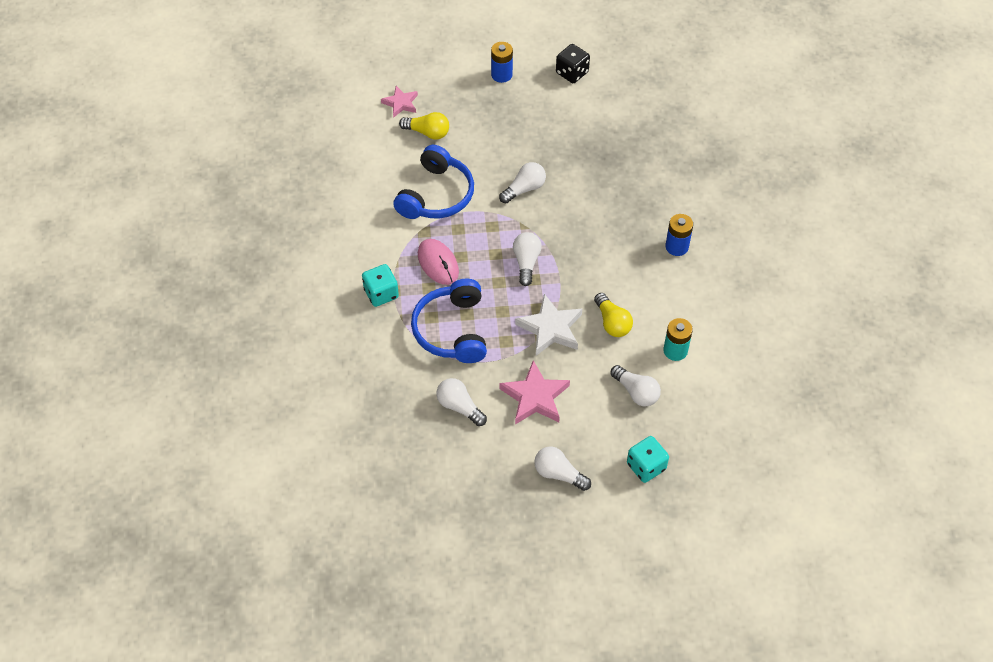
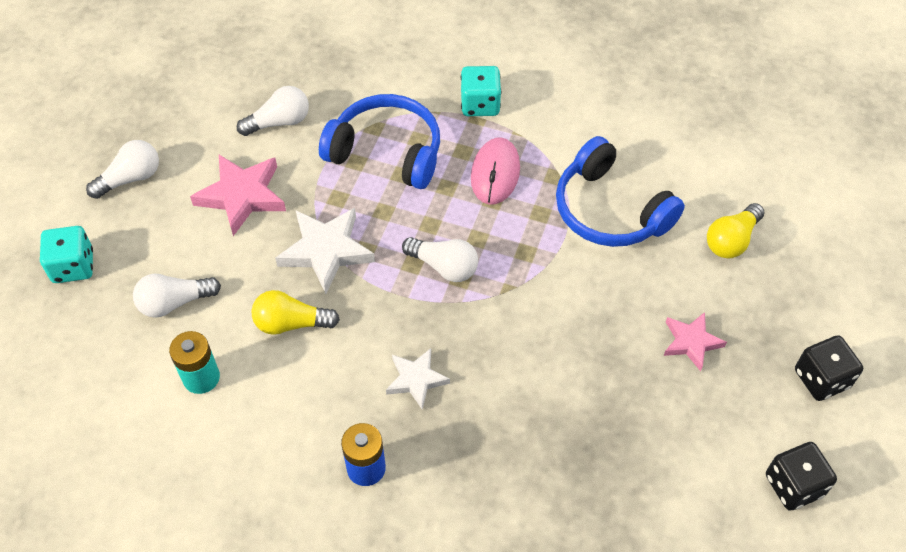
camera: 115 degrees right, 0 degrees up
(400, 103) = (802, 228): pink star -> pink star (691, 342)
(438, 263) = (495, 173): pink mouse -> pink mouse turned 75 degrees counterclockwise
(501, 75) = (821, 379): blue battery -> black dice
(524, 189) = (573, 316): white light bulb -> none
(610, 246) = (416, 379): none -> white star

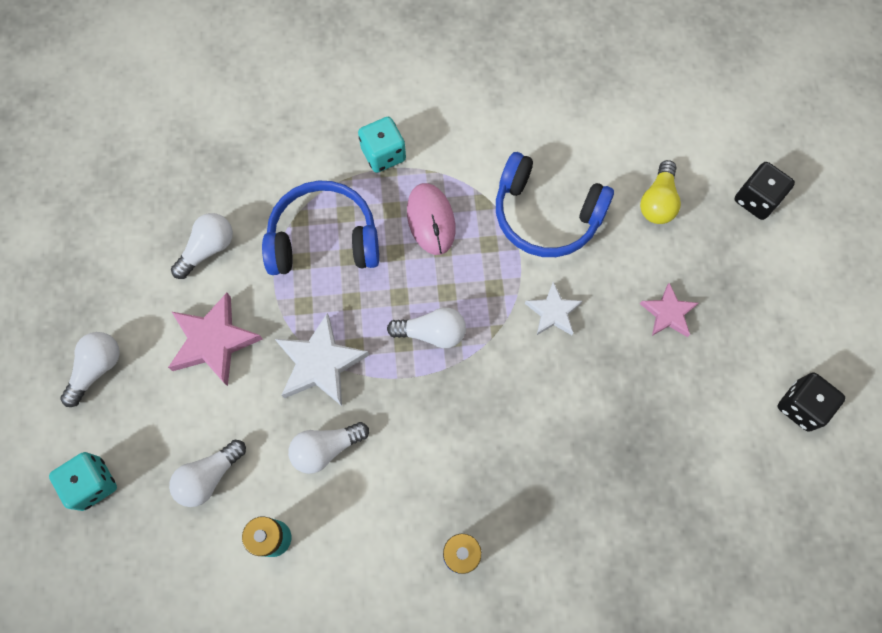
camera: 25 degrees left, 15 degrees up
(291, 323) = (326, 448): yellow light bulb -> white light bulb
(416, 379) = (461, 452): white star -> white star (553, 312)
(821, 379) = (782, 301): black dice -> black dice (756, 199)

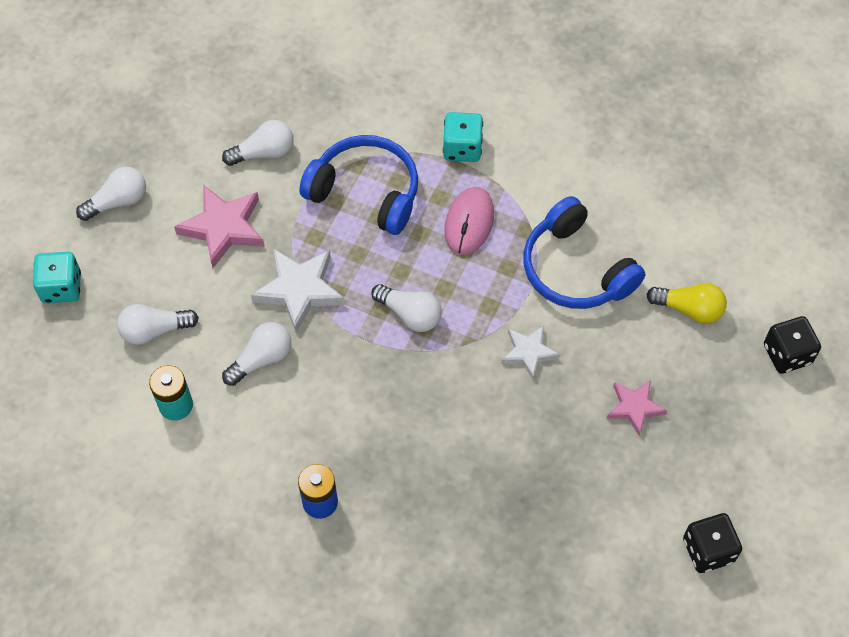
camera: 30 degrees right, 10 degrees down
(326, 448) = (262, 359): white light bulb -> white light bulb turned 135 degrees clockwise
(657, 202) = (689, 309): yellow light bulb -> yellow light bulb turned 120 degrees counterclockwise

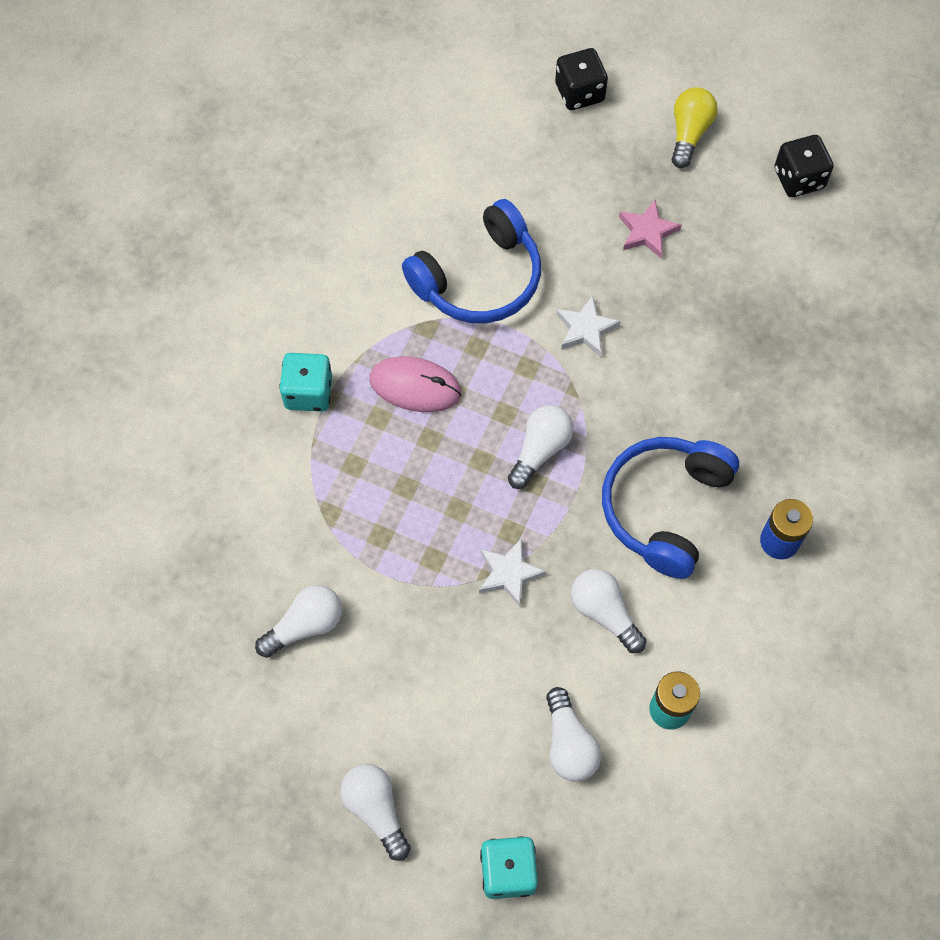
camera: 90 degrees left, 5 degrees up
(223, 228) = (419, 669): pink star -> none
(264, 153) = (305, 625): white light bulb -> white light bulb turned 75 degrees clockwise
(299, 290) = (509, 573): white star -> white star, size x0.62
(366, 192) = (370, 501): blue headphones -> blue headphones (665, 508)
(689, 309) = (528, 174): yellow light bulb -> yellow light bulb (689, 133)

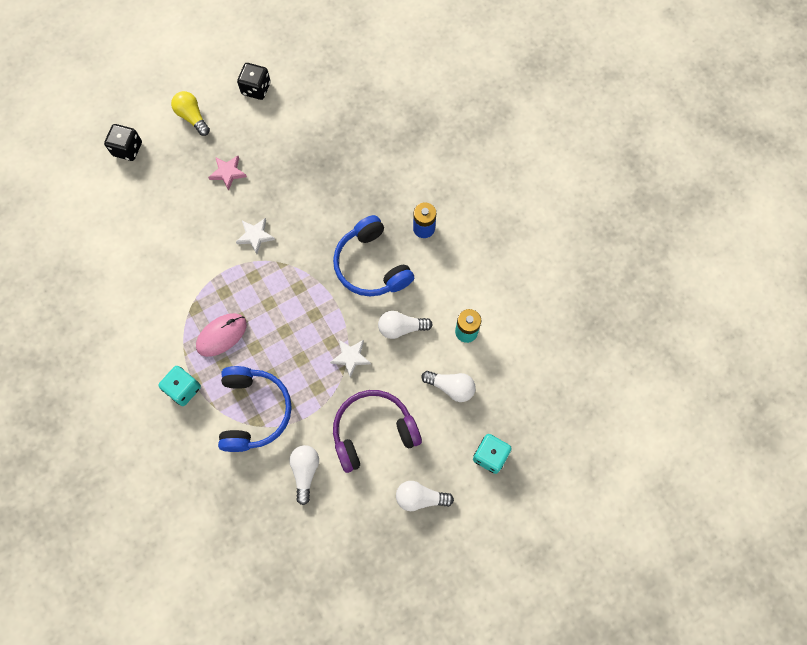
camera: 55 degrees left, 5 degrees up
(424, 678) = (373, 432): none -> purple headphones
(479, 278) = (188, 266): blue headphones -> blue headphones (254, 411)
(540, 450) = (300, 300): white light bulb -> none

